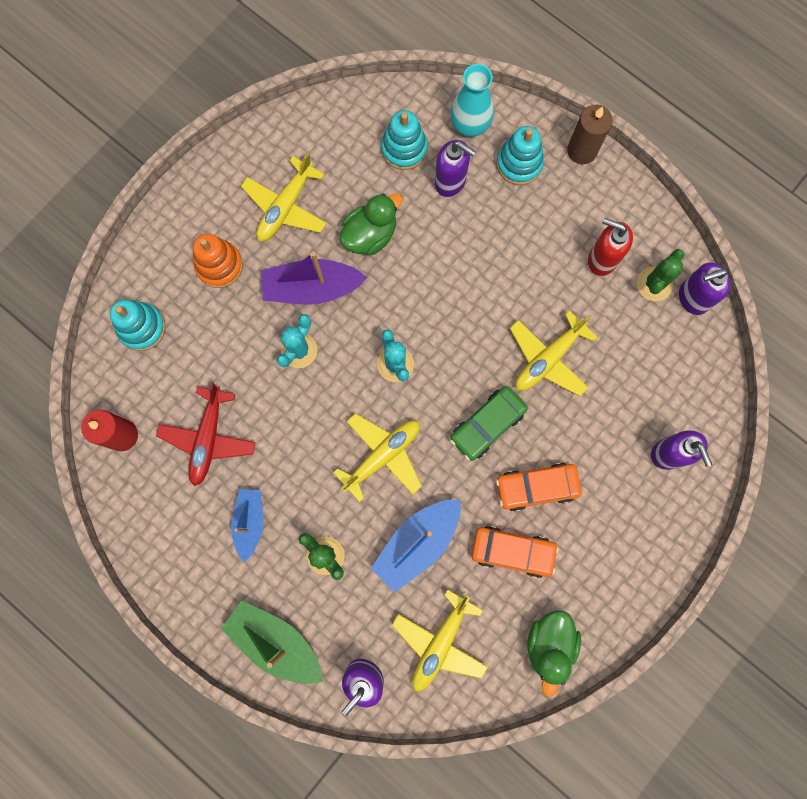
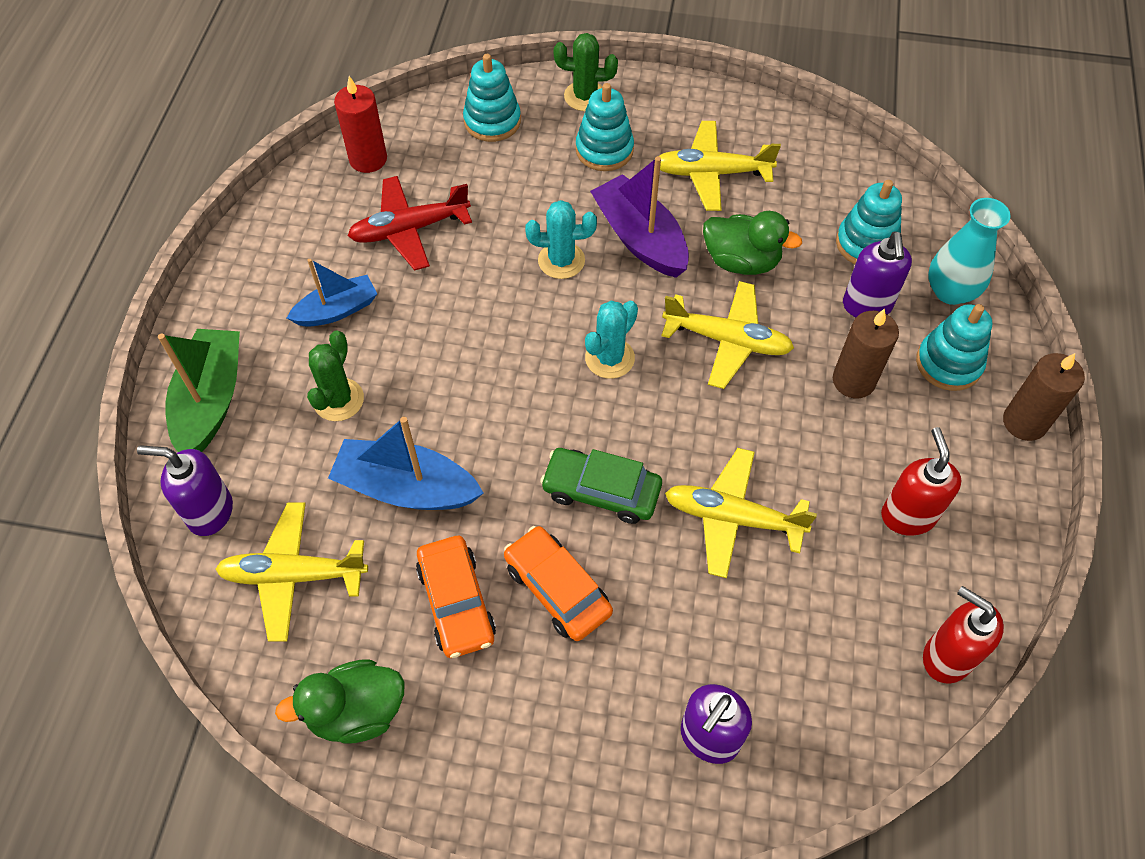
camera: 60 degrees right, 20 degrees down
(219, 265) = (604, 150): orange stacking toy -> turquoise stacking toy
(382, 456) = (491, 399): yellow plane -> yellow plane (727, 340)
(498, 227) = (853, 381): none -> brown candle
(654, 284) = (926, 597): green cactus -> green cactus (585, 96)
(692, 298) = (946, 657): purple soap dispenser -> red soap dispenser

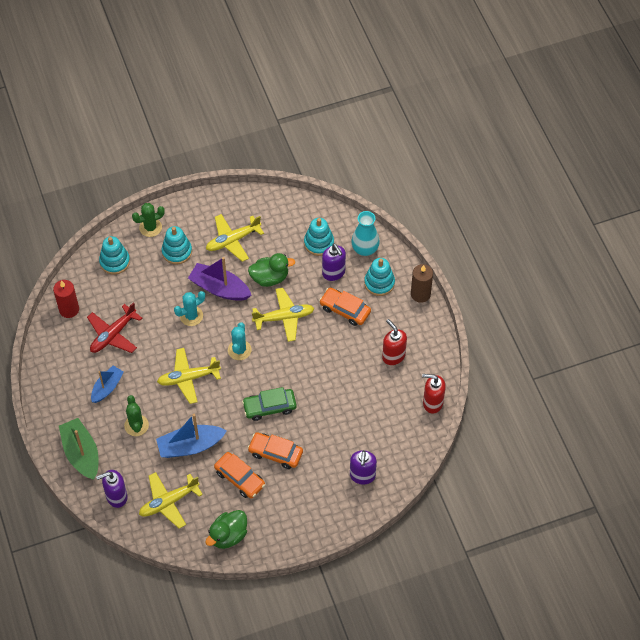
camera: 30 degrees left, 0 degrees up
(733, 518) = (327, 391): yellow plane -> yellow plane (188, 378)
(853, 381) = (345, 310): brown candle -> orange car

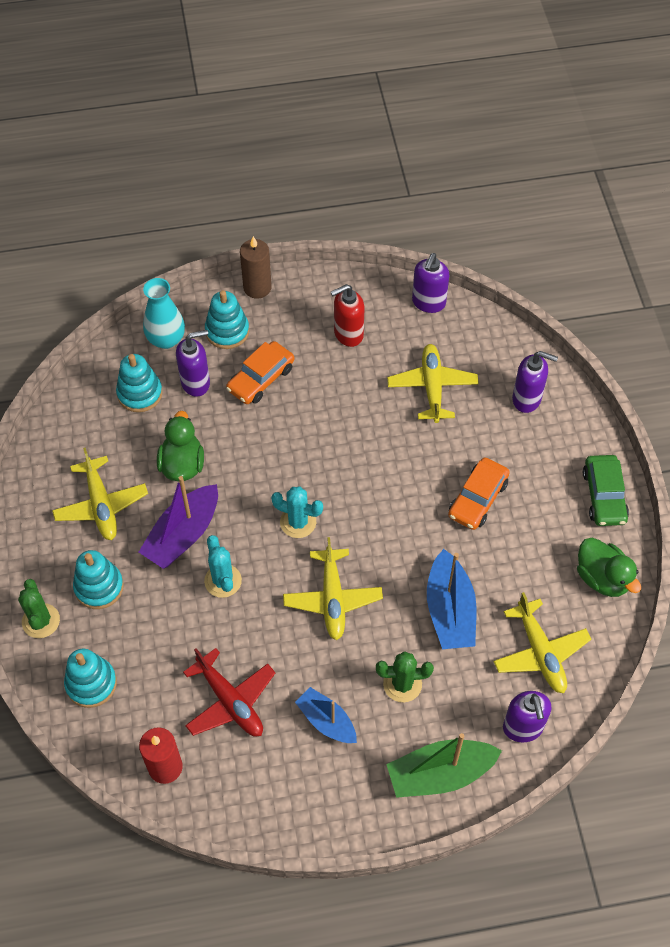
camera: 80 degrees left, 0 degrees up
(239, 478) = (512, 550): orange car -> none
(269, 407) = (401, 496): green car -> green car (604, 496)
(284, 317) = (256, 456): yellow plane -> yellow plane (432, 387)
(432, 403) = (428, 303): red soap dispenser -> purple soap dispenser

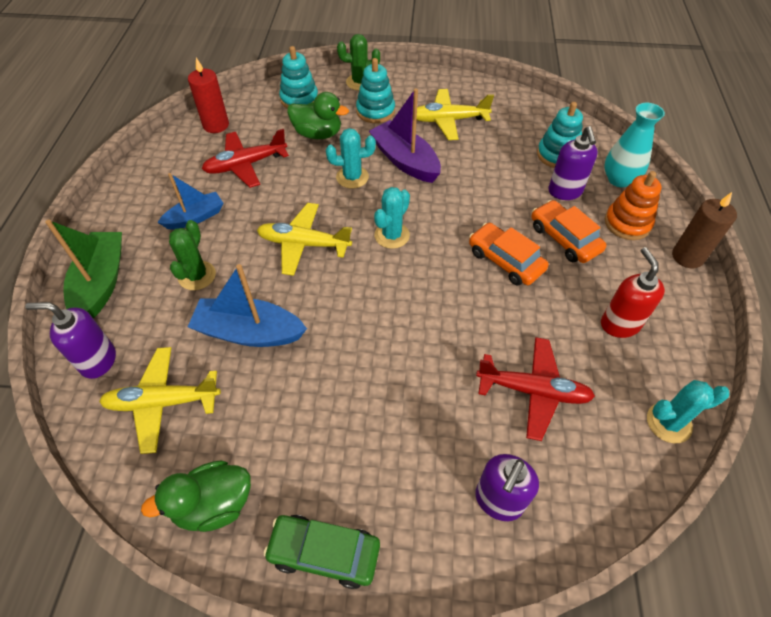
camera: 105 degrees right, 5 degrees down
(182, 464) = (475, 170): green duck -> green duck (318, 134)
(227, 331) = (627, 223): turquoise stacking toy -> orange stacking toy
(428, 303) = (668, 422): purple soap dispenser -> turquoise cactus
(432, 387) = (533, 391): yellow plane -> red plane
(477, 499) = (368, 396): orange car -> orange car (505, 260)

